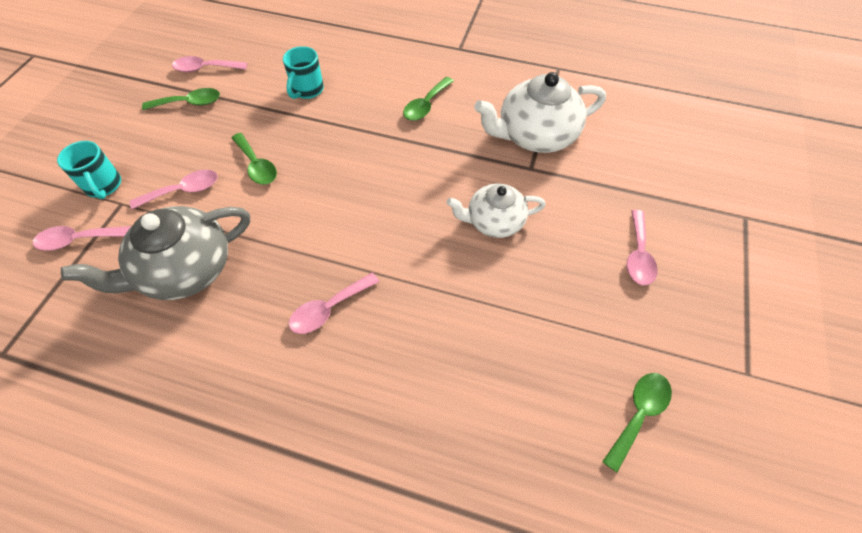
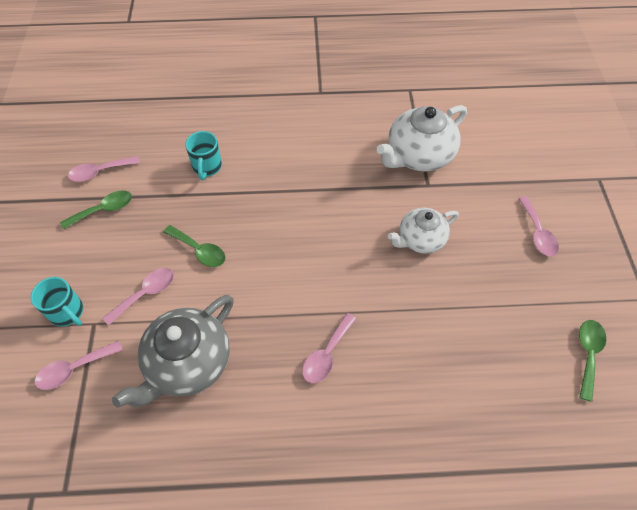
camera: 20 degrees left, 0 degrees up
(426, 105) = (317, 153): green spoon -> none

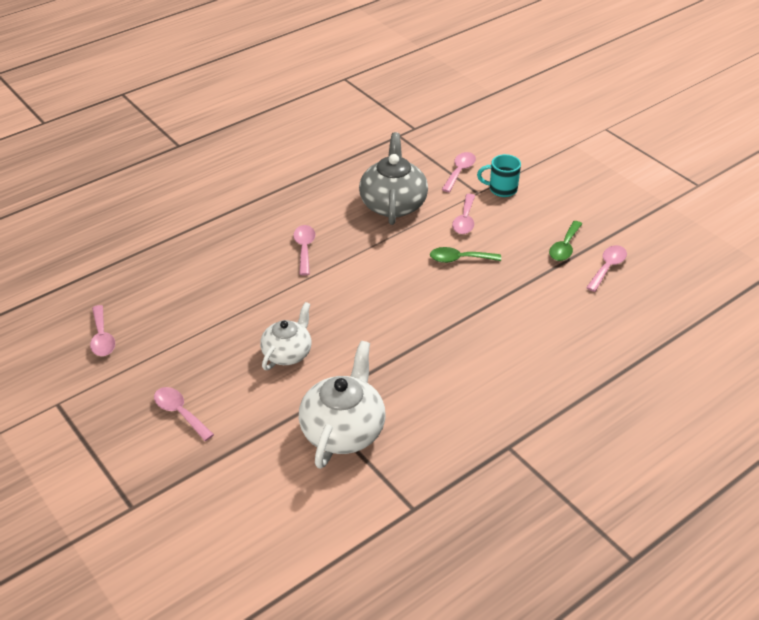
camera: 145 degrees right, 15 degrees down
(207, 167) = (528, 315): turquoise mug -> none
(588, 354) = (102, 338): green spoon -> pink spoon

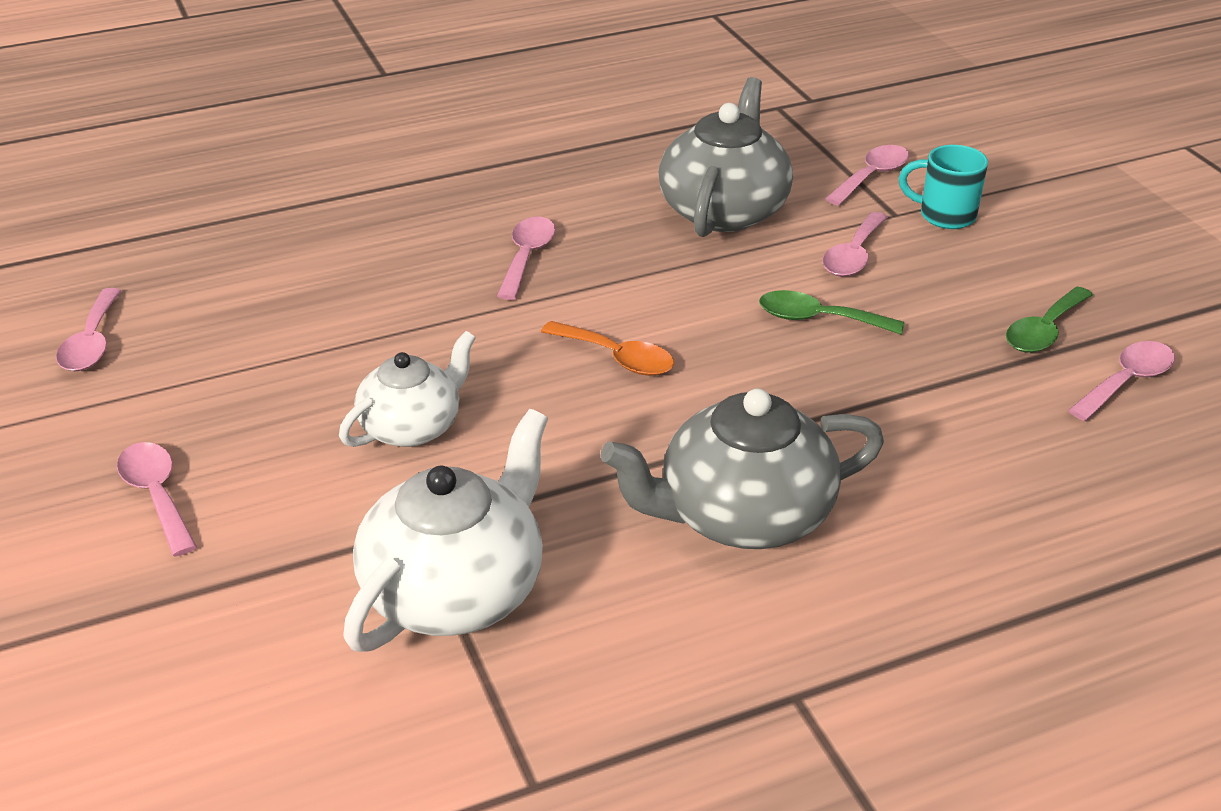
camera: 15 degrees right, 5 degrees down
(371, 298) = (617, 358): none -> orange spoon
(458, 368) = (742, 515): none -> grey teapot

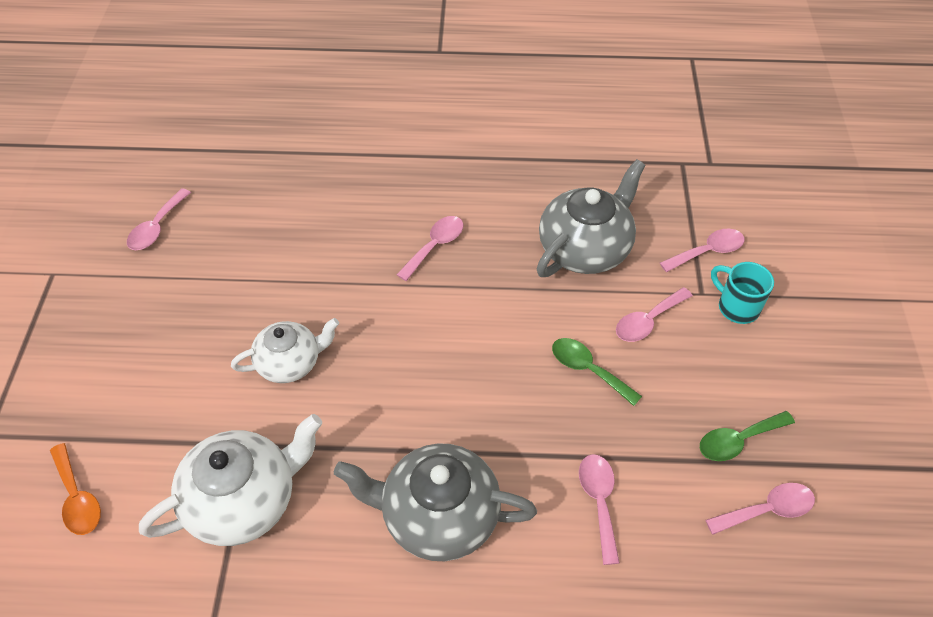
camera: 25 degrees right, 15 degrees up
(157, 495) = (130, 360): pink spoon -> pink spoon (599, 501)
(617, 358) = (440, 354): orange spoon -> orange spoon (77, 498)

